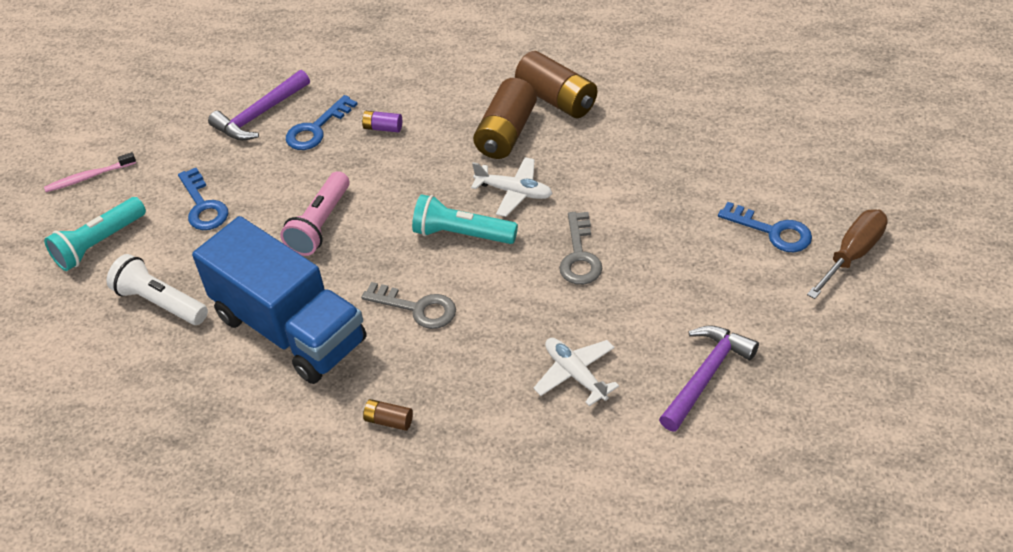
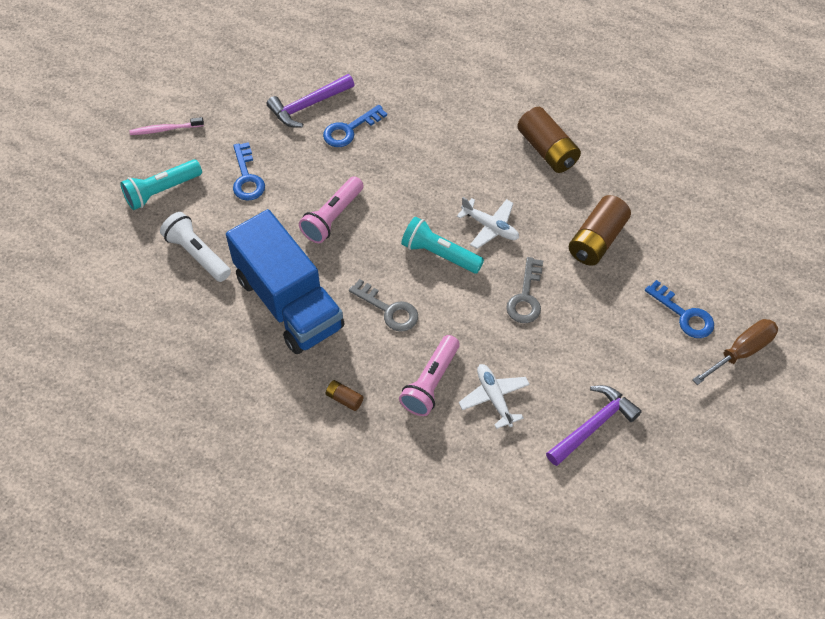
camera: 10 degrees right, 10 degrees up
(383, 128) = (402, 142): purple battery -> none
(492, 376) = (431, 382): none -> pink flashlight
(506, 133) = (498, 171): brown battery -> brown battery (597, 240)

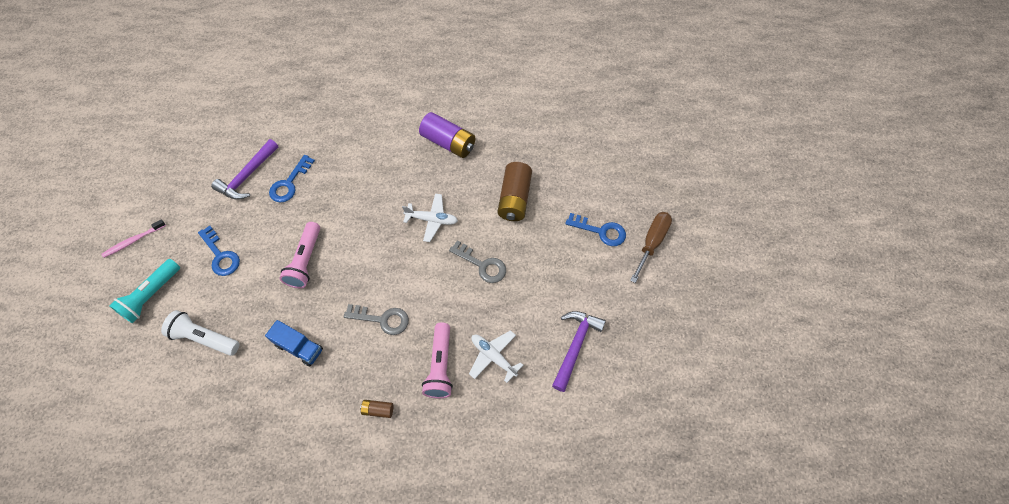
camera: 25 degrees left, 5 degrees up
(289, 302) = (299, 347): blue truck -> blue truck, size x0.45
(440, 254) = (403, 257): turquoise flashlight -> none
(526, 297) = (482, 265): grey key -> grey key turned 45 degrees counterclockwise
(547, 150) = (448, 142): brown battery -> purple battery

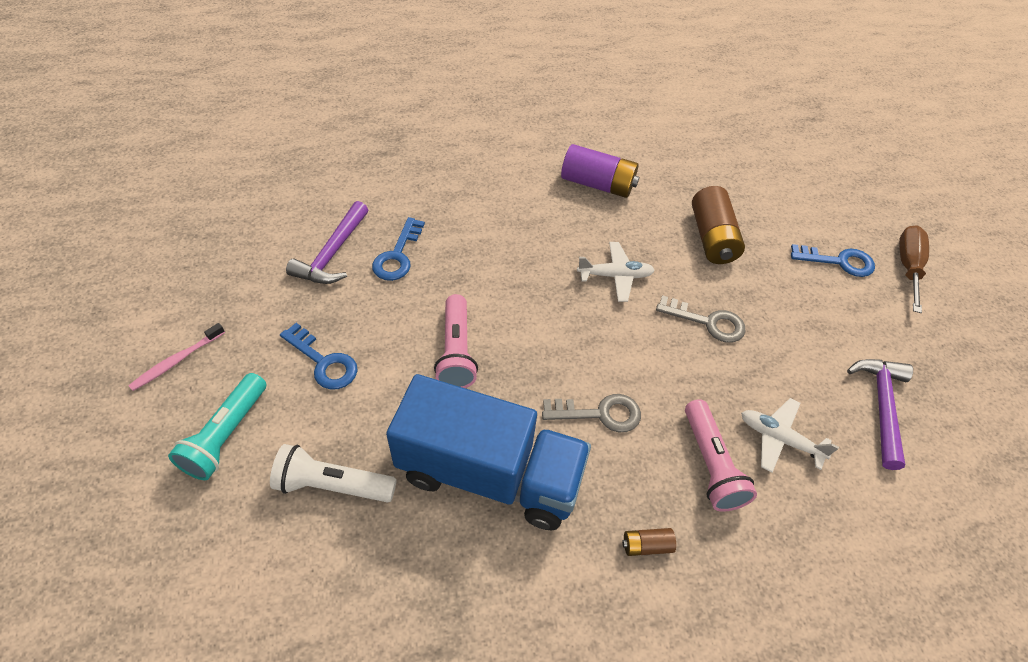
camera: 15 degrees left, 10 degrees down
(299, 347) = (489, 473): blue truck -> blue truck, size x2.23

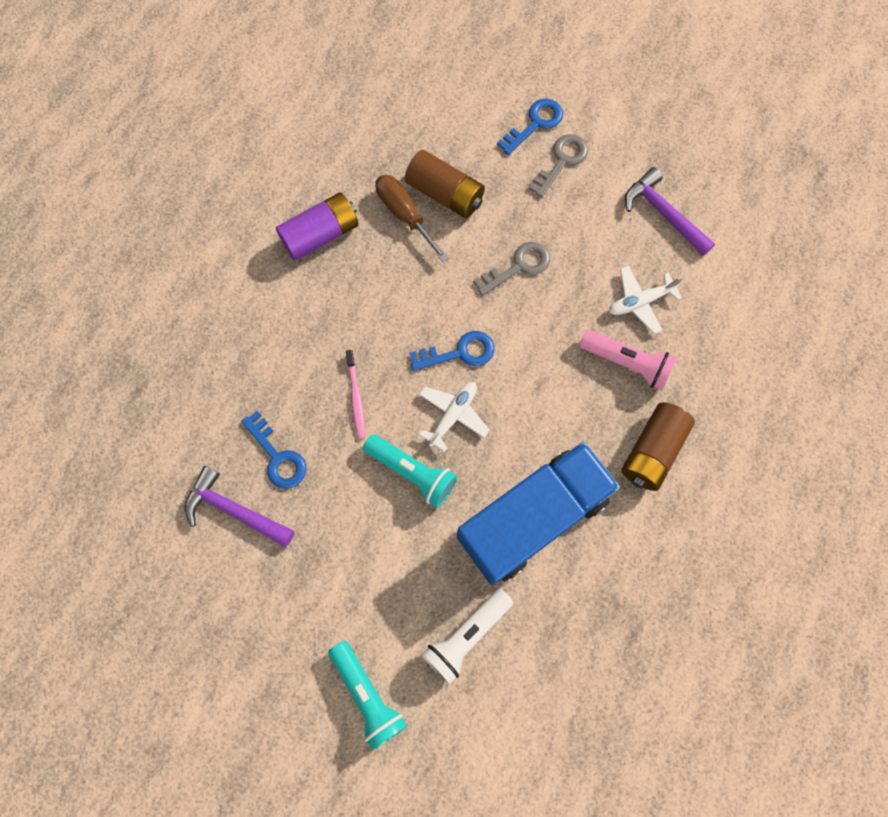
camera: 50 degrees left, 20 degrees up
(177, 361) = (262, 702): pink toothbrush -> pink toothbrush (356, 397)
(324, 362) = (349, 582): blue key -> blue key (459, 352)
(332, 253) = (234, 510): purple hammer -> purple hammer turned 150 degrees clockwise
(456, 351) = (412, 472): pink flashlight -> turquoise flashlight
(600, 413) = (539, 406): grey key -> grey key (561, 161)
(615, 276) = (427, 298): white plane -> white plane (453, 415)
(646, 545) = (652, 451): brown battery -> brown battery, size x2.13
(908, 267) = (574, 81): brown screwdriver -> brown screwdriver (404, 214)

